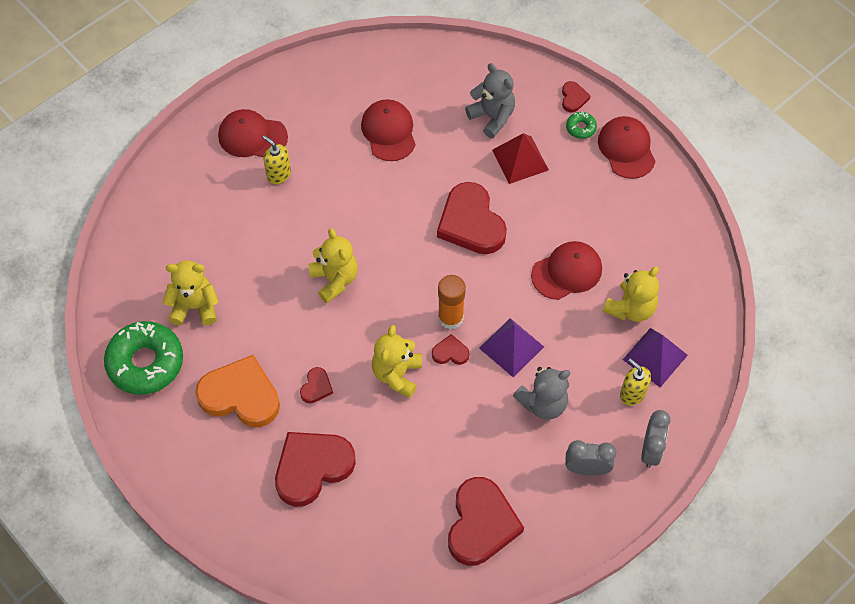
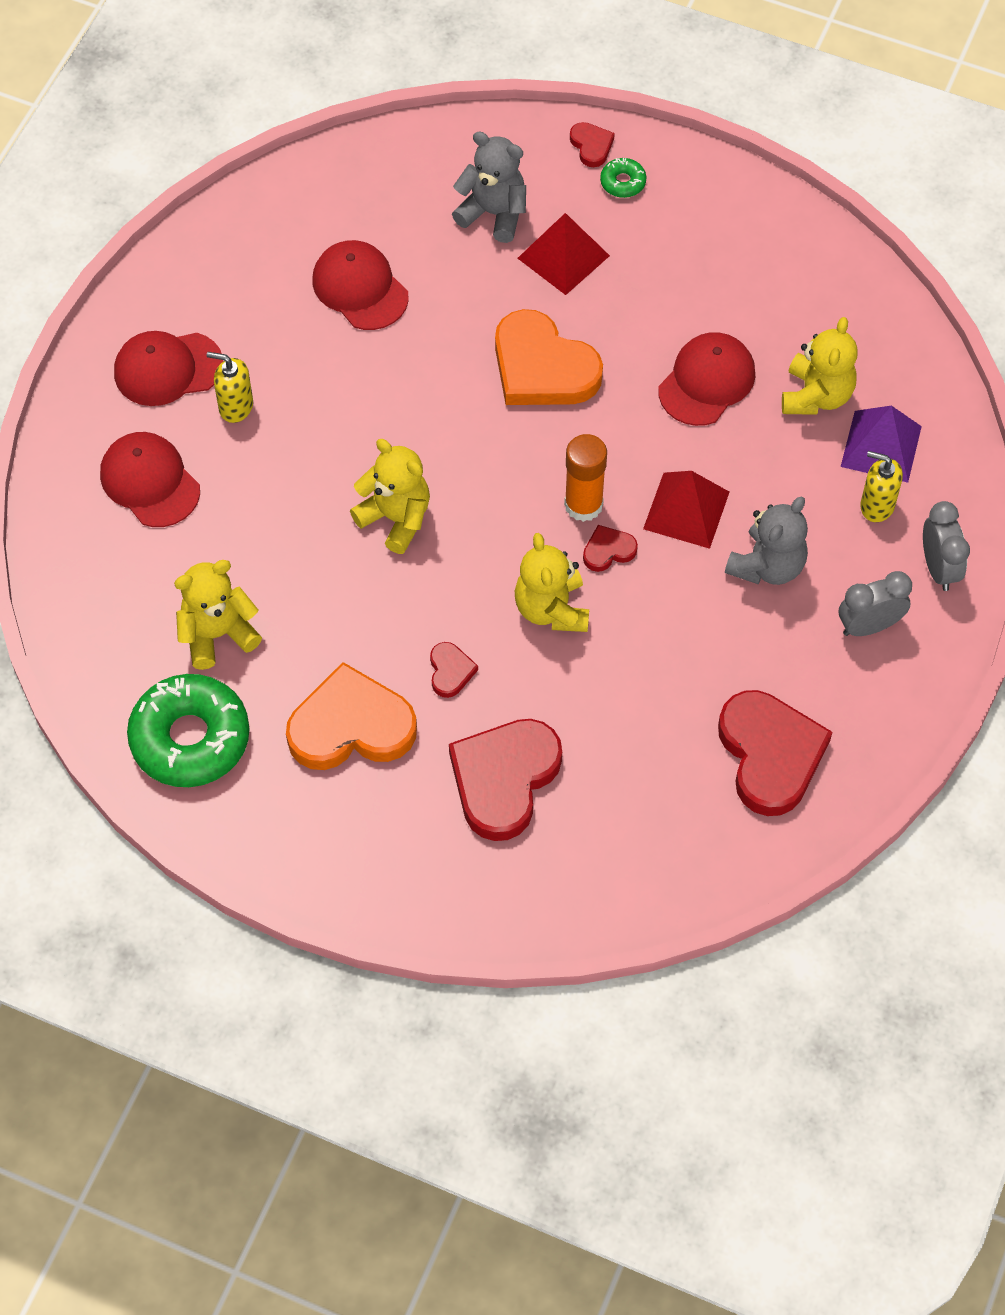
camera: 25 degrees left, 0 degrees up
(471, 223) = (542, 367): red heart -> orange heart
(511, 347) = (686, 510): purple pyramid -> red pyramid
(626, 149) = (699, 187): red cap -> red cap (150, 481)

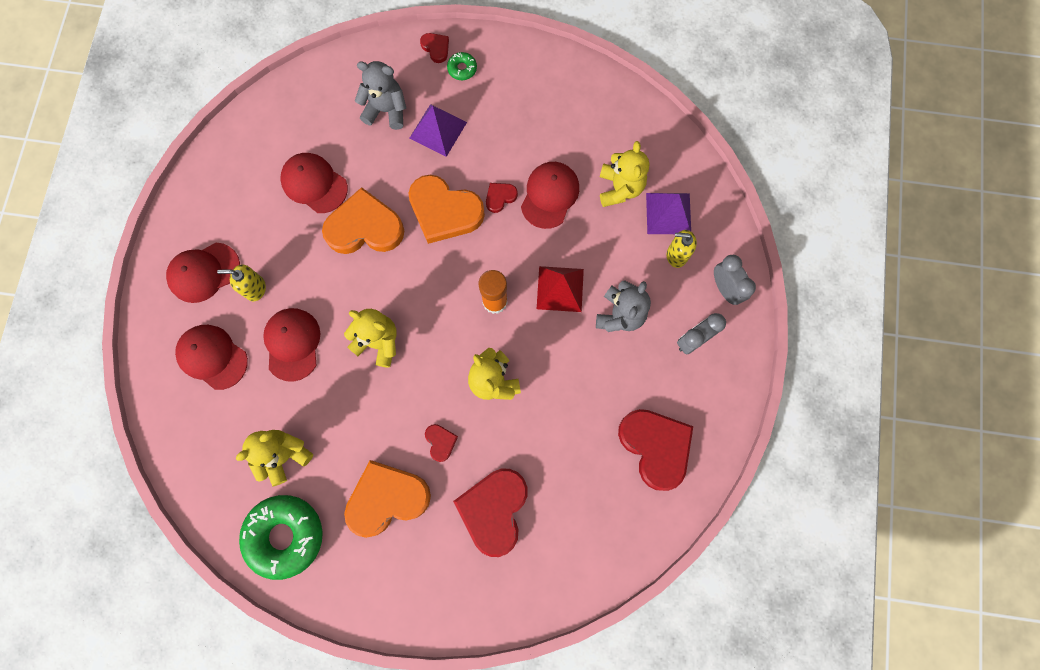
camera: 15 degrees left, 15 degrees up
(270, 492) = (292, 344): none -> red cap
(418, 362) = (365, 227): none -> orange heart
(563, 257) = (438, 130): red pyramid -> purple pyramid
(608, 550) = (518, 330): red heart -> red heart (500, 197)

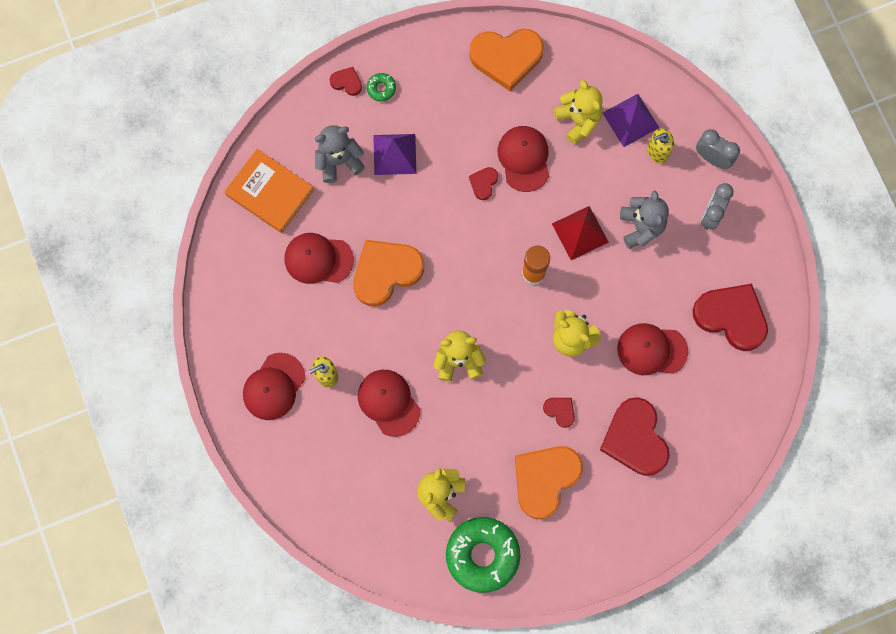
camera: 30 degrees left, 0 degrees up
(212, 357) = (328, 451): red cap -> red cap (651, 350)
(311, 105) = (270, 192): none -> orange book
(444, 211) = (444, 221): orange heart -> orange heart (506, 58)

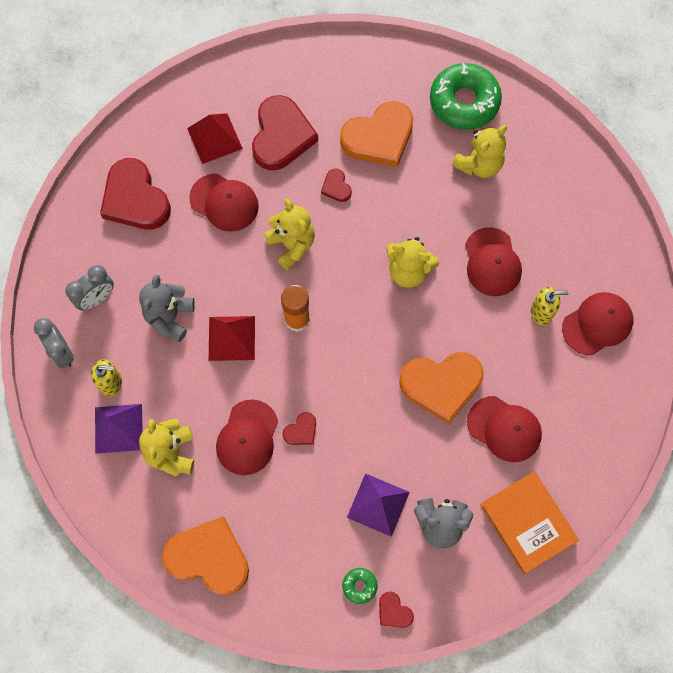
camera: 155 degrees left, 5 degrees down
(694, 408) = (214, 138): none -> red pyramid

